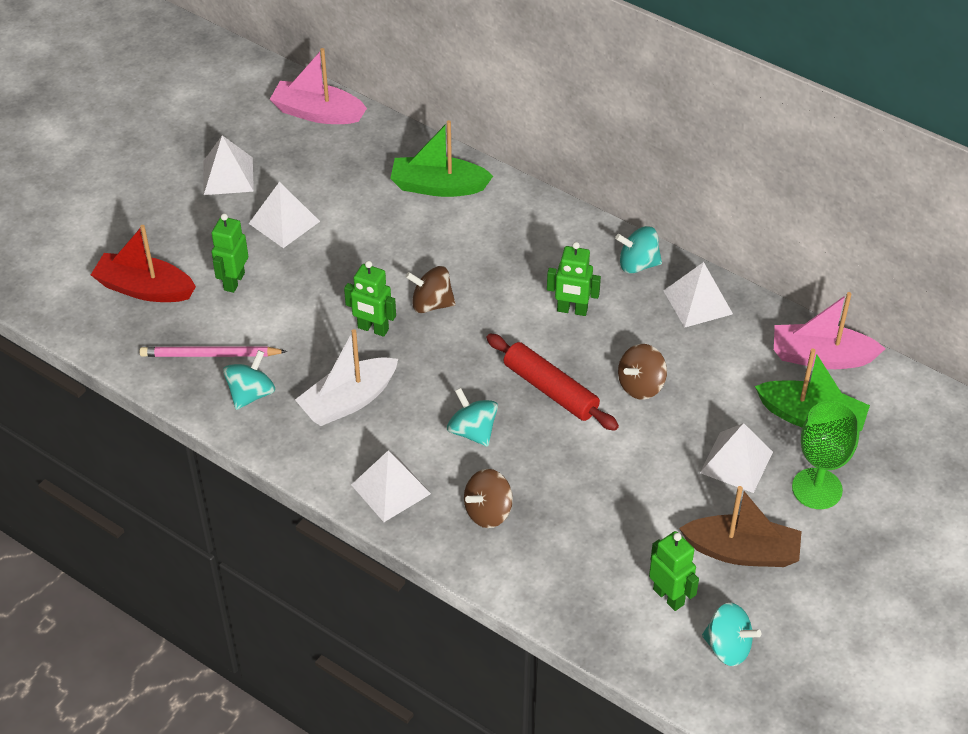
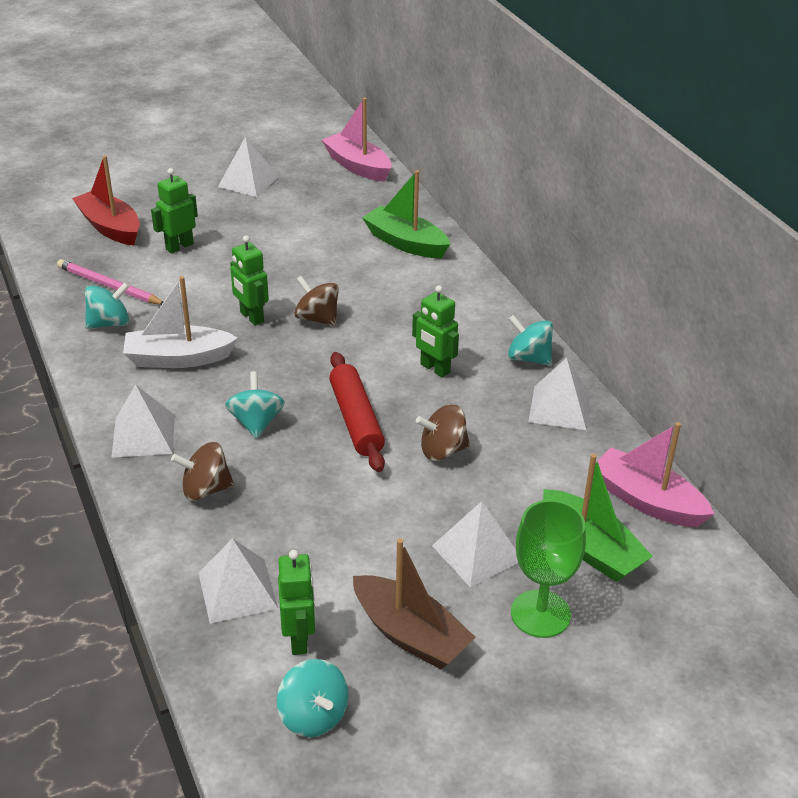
camera: 30 degrees right, 10 degrees down
(284, 222) = (258, 223): white pyramid -> white pyramid (237, 590)

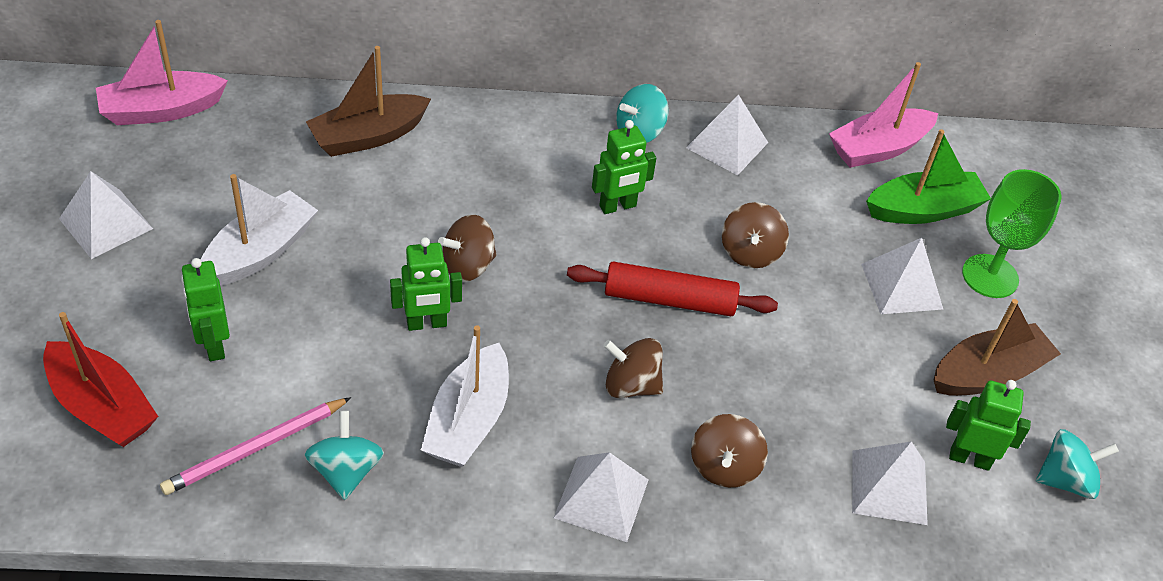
camera: 70 degrees left, 10 degrees up
(110, 227) = (102, 407): red boat -> red boat turned 120 degrees counterclockwise
(256, 422) = (631, 385): turquoise spinning top -> brown spinning top
(266, 237) = (260, 252): none -> white boat
(405, 243) = (368, 136): green boat -> brown boat

